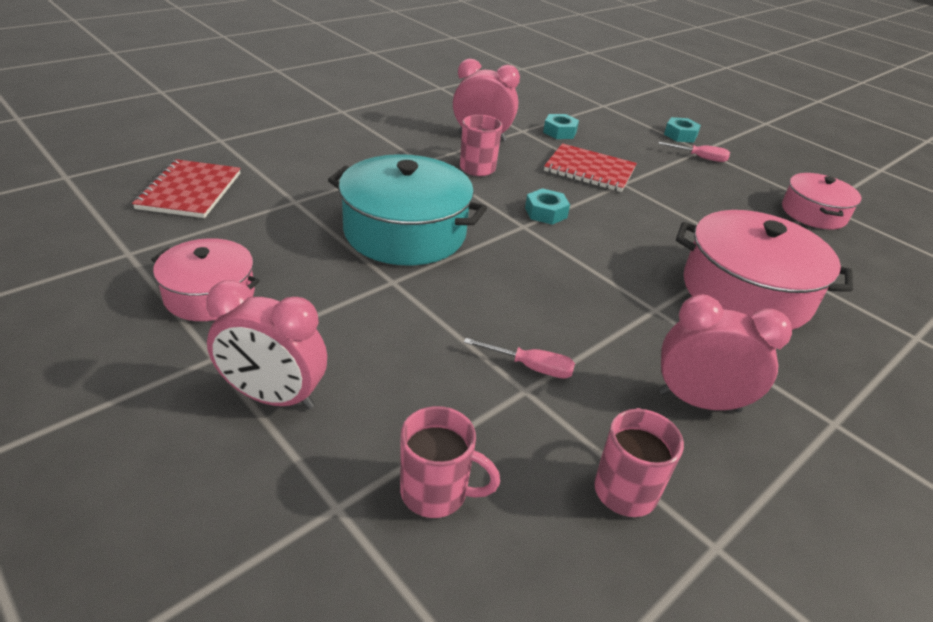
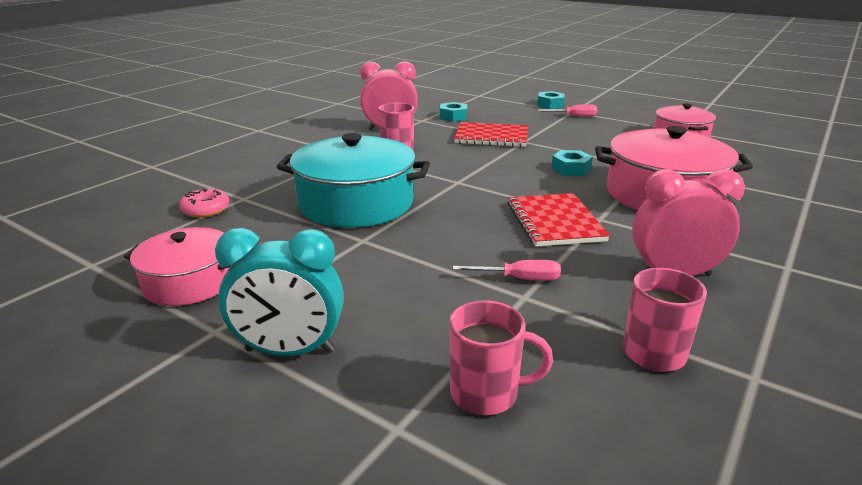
camera: 10 degrees left, 10 degrees down
(190, 191) = (136, 207): red notebook -> red notebook (555, 222)
(254, 208) = (206, 210): none -> pink donut
(273, 397) = (290, 351): pink clock -> turquoise clock
(545, 213) = (471, 170): turquoise nut -> turquoise nut (571, 169)

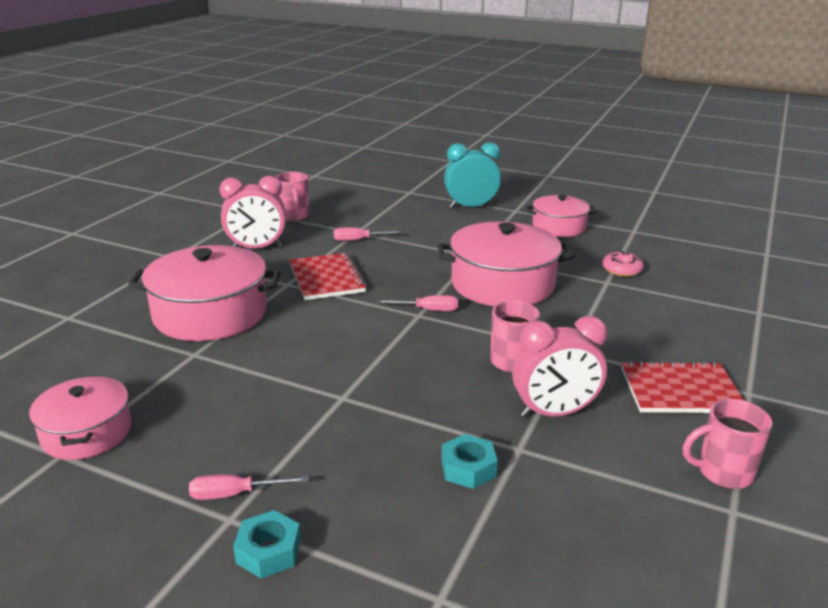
camera: 170 degrees right, 0 degrees up
(356, 203) = (502, 284): turquoise pot -> pink pot
(447, 185) = (427, 310): none -> pink screwdriver
(486, 393) = (375, 201): pink mug -> pink mug (723, 472)
(491, 137) = (390, 405): red notebook -> red notebook (680, 391)
(571, 169) = (291, 343): turquoise nut -> none

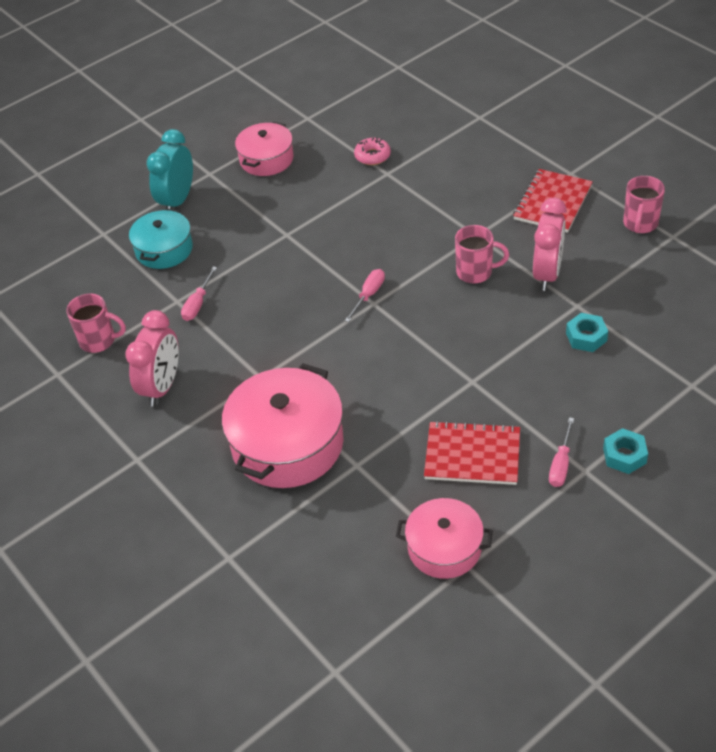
camera: 60 degrees left, 20 degrees up
(326, 278) = (268, 347): red notebook -> red notebook (472, 455)
(411, 215) = (164, 249): none -> turquoise pot
(502, 284) = (352, 235): pink pot -> none

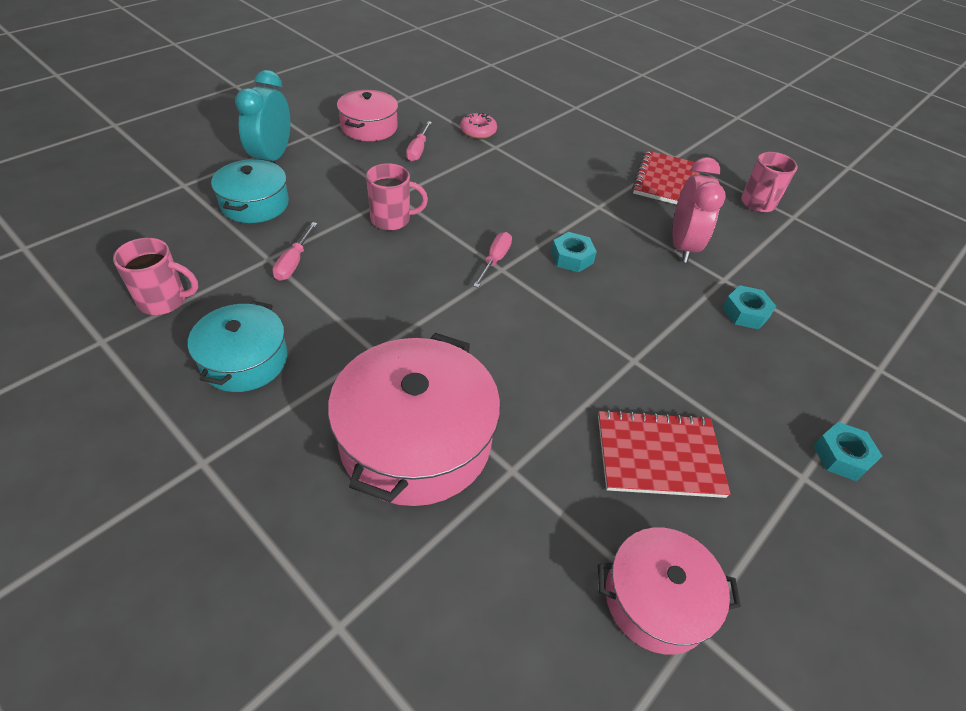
camera: 15 degrees left, 0 degrees up
(162, 387) = (244, 360): pink clock -> turquoise pot
(439, 289) = (572, 257): none -> turquoise nut
(475, 272) = (607, 242): pink mug -> pink mug (392, 220)
(561, 464) = (771, 468): pink screwdriver -> pink screwdriver (418, 150)

